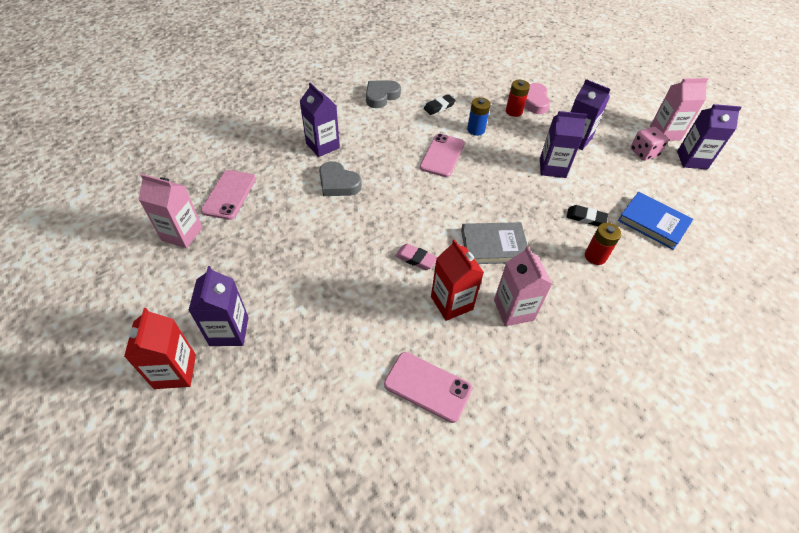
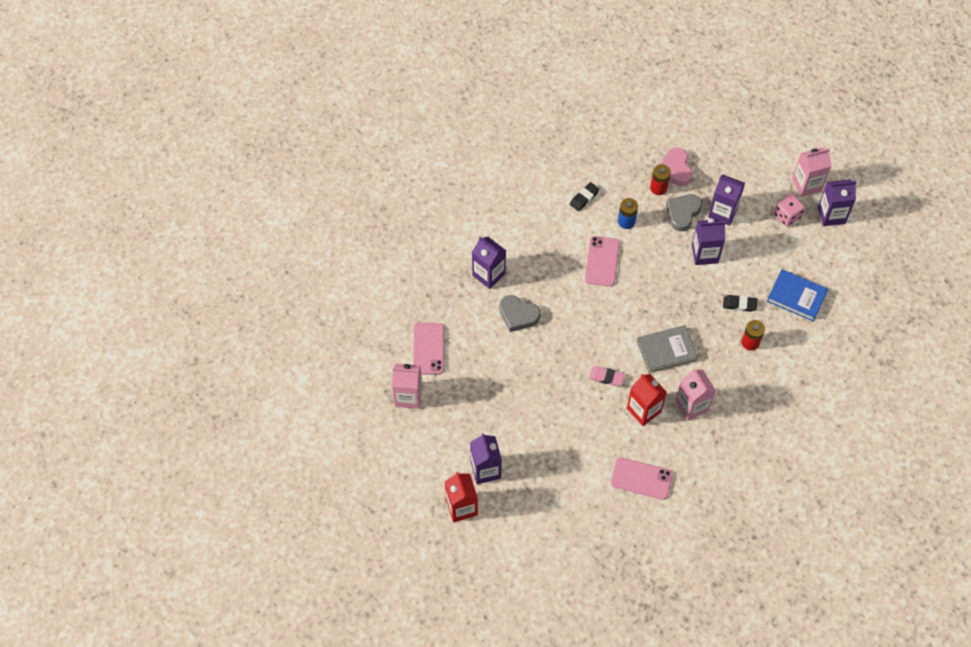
camera: 10 degrees left, 10 degrees up
(381, 96) = (523, 196): grey heart -> grey heart (682, 213)

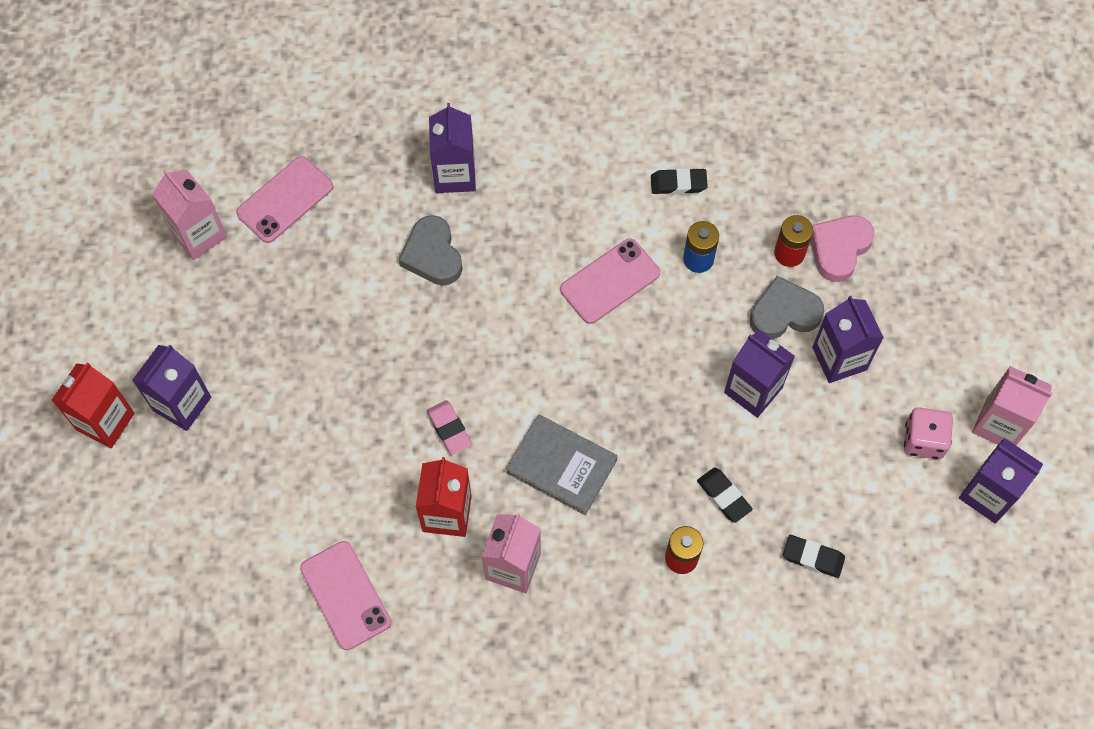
camera: 45 degrees right, 5 degrees up
(796, 297) = (813, 557): blue book -> black eraser

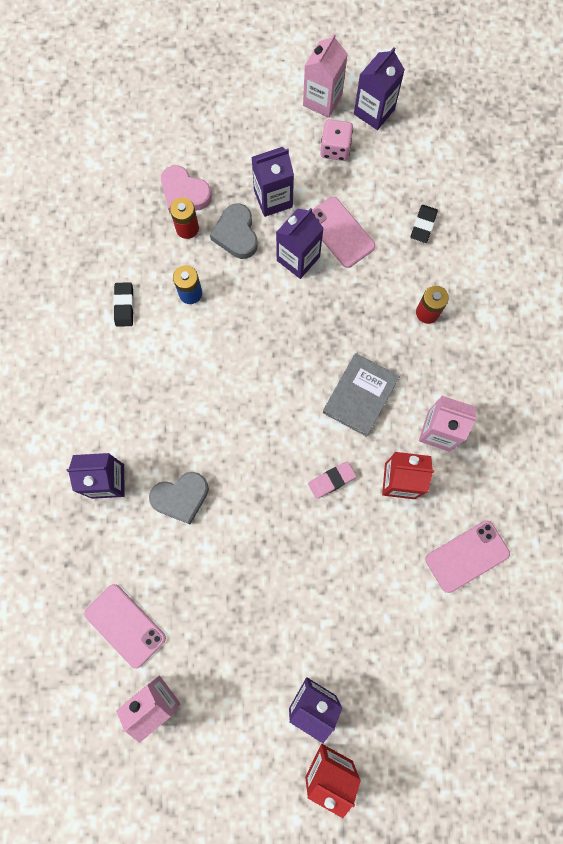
camera: 90 degrees left, 10 degrees up
(610, 281) = (208, 358): pink phone -> pink phone (340, 232)
(724, 496) = (380, 282): black eraser -> none

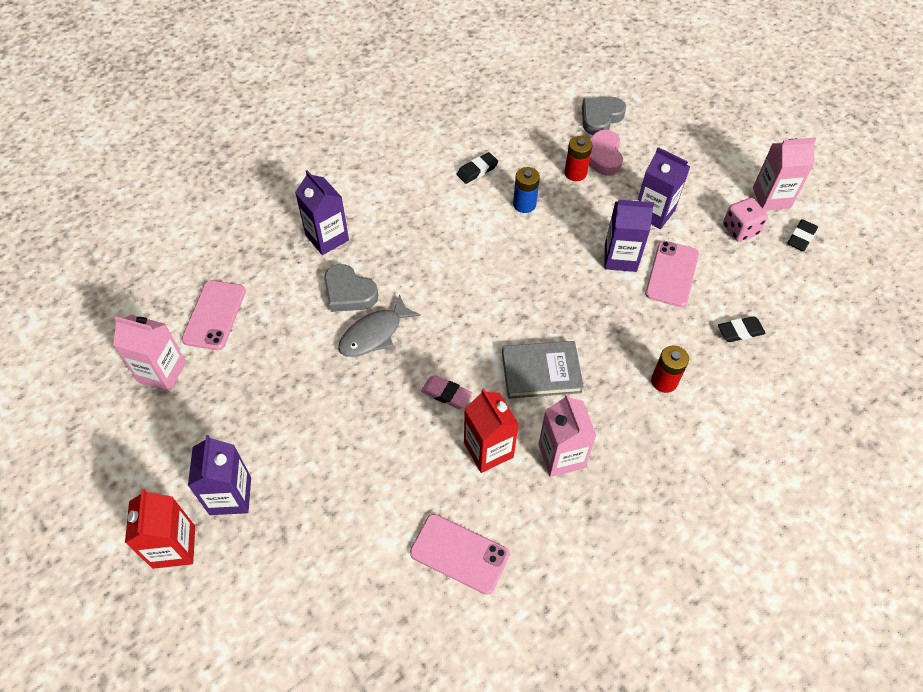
camera: 55 degrees right, 20 degrees down
(236, 234) = (600, 206): grey heart -> grey heart (600, 118)
(237, 502) = (374, 334): none -> grey fish
(374, 112) = (801, 238): purple carton -> black eraser

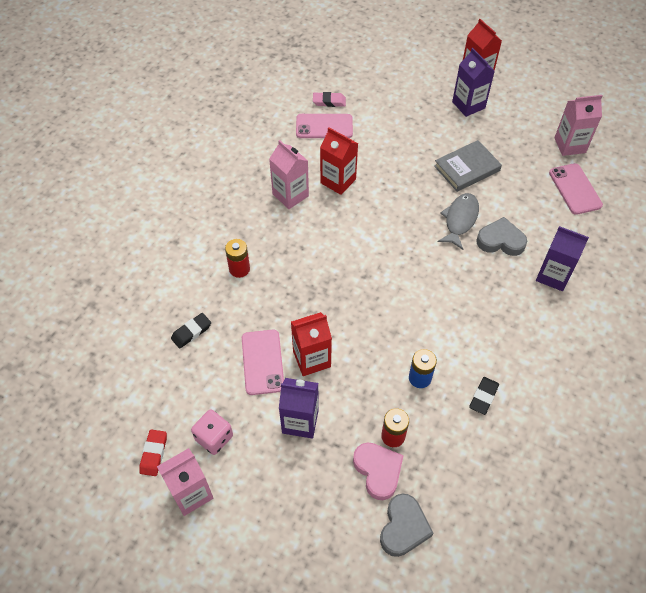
camera: 155 degrees right, 0 degrees up
(446, 394) = (385, 202): pink eraser -> pink eraser (329, 102)
(541, 372) = (330, 240): grey book -> grey book (467, 168)
(620, 258) = (311, 359): purple carton -> red carton
(801, 238) = (153, 454): black eraser -> red eraser

